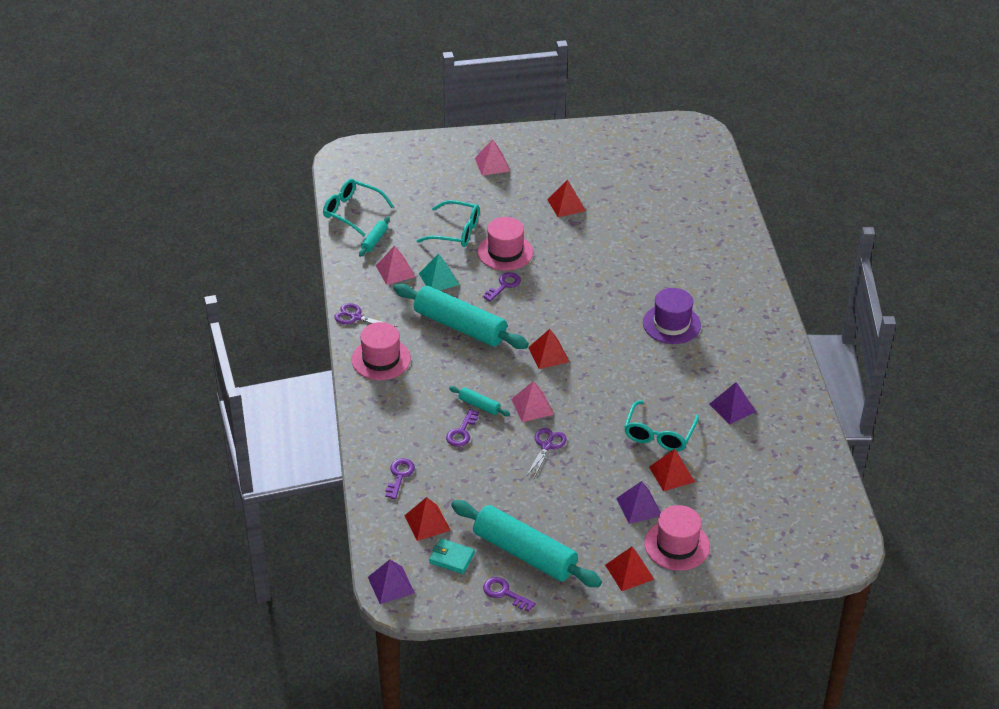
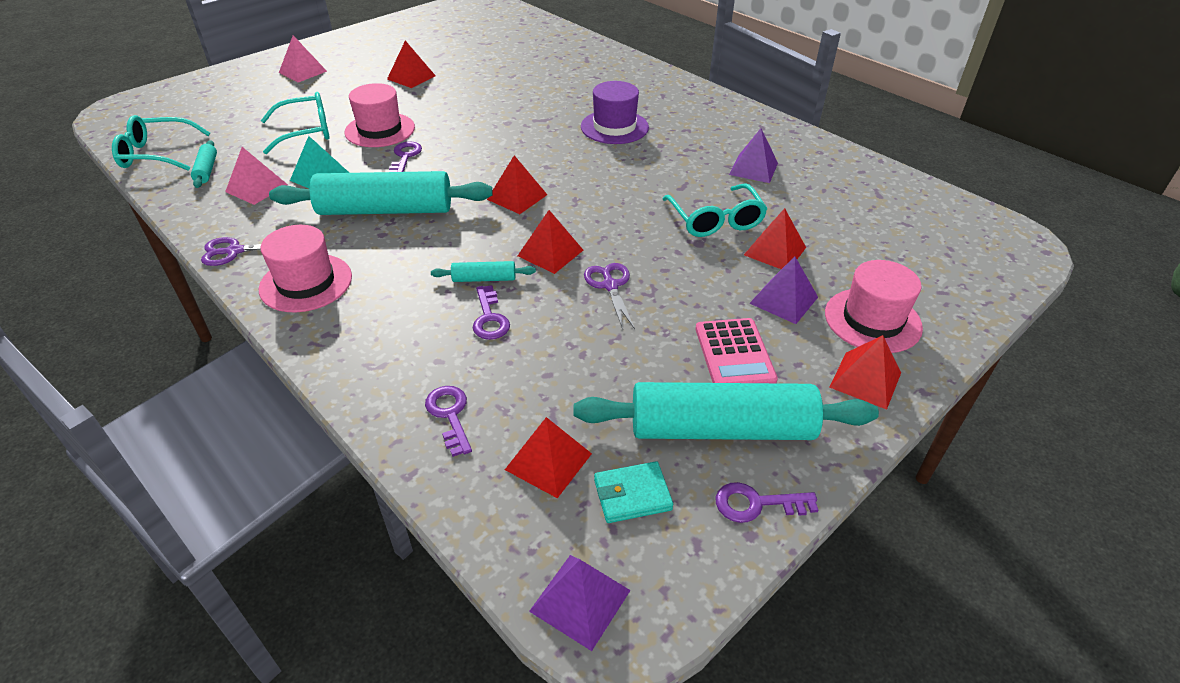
camera: 35 degrees left, 0 degrees up
(532, 407) = (550, 253): pink pyramid -> red pyramid
(573, 521) = (734, 354): none -> pink calculator

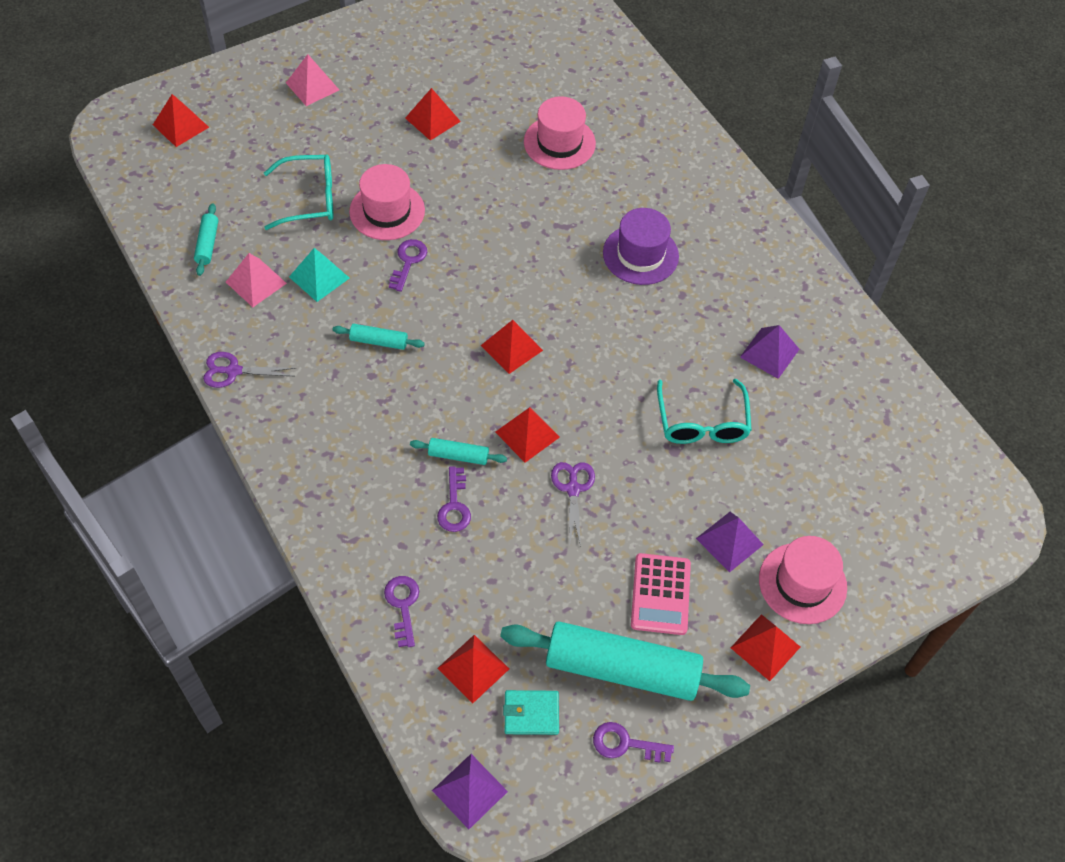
camera: 10 degrees right, 15 degrees up
(157, 154) = (157, 208): turquoise glasses -> none
(306, 283) = (296, 426): pink hat -> pink hat (559, 143)
(385, 210) = (379, 341): turquoise rolling pin -> turquoise rolling pin, size x0.43
(775, 251) = (745, 477): red pyramid -> red pyramid (181, 126)

